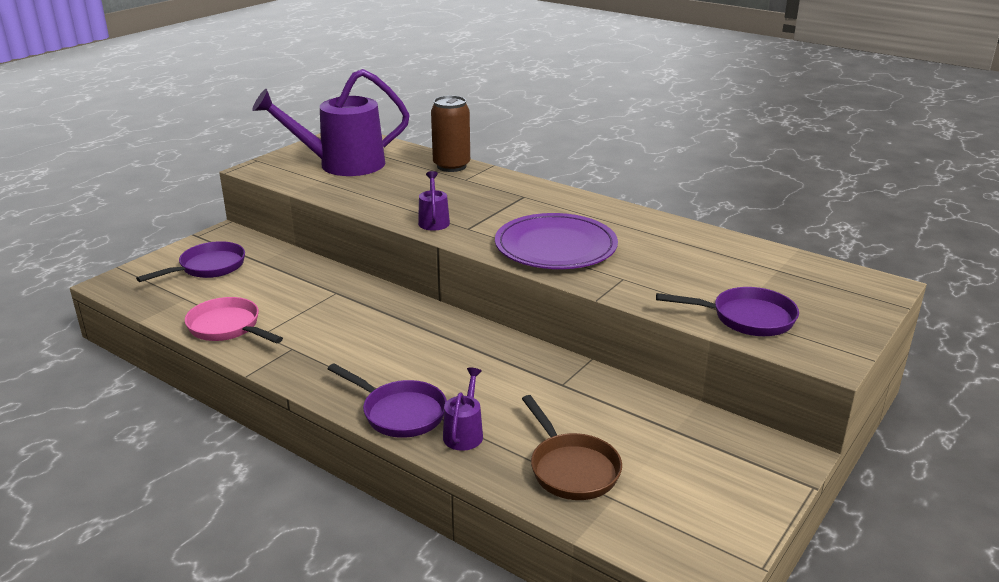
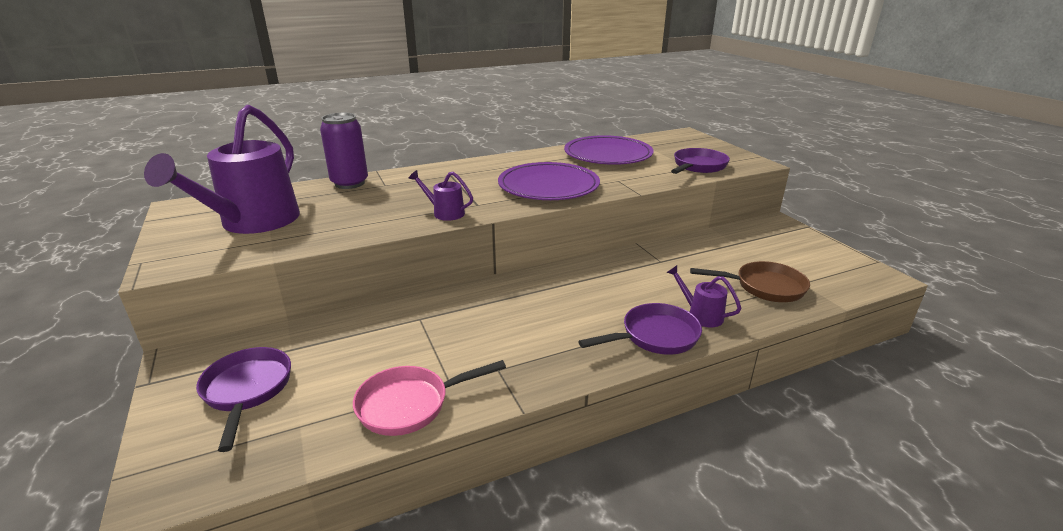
camera: 60 degrees left, 0 degrees up
(451, 166) = (350, 183): brown can -> purple can
(703, 254) = (608, 154): none -> purple plate

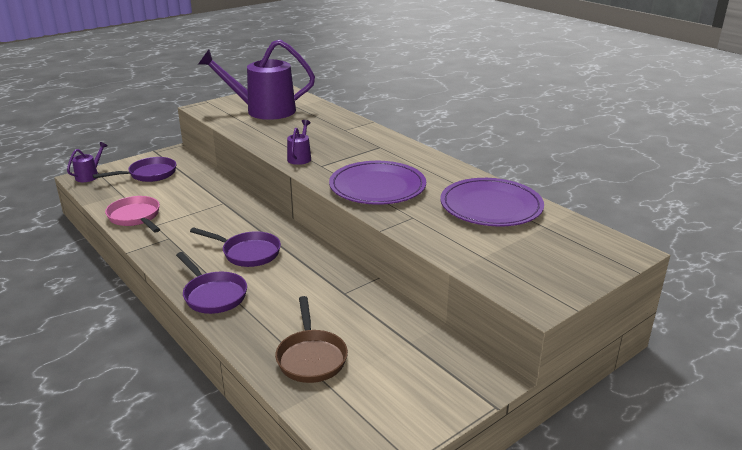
camera: 75 degrees right, 0 degrees up
(350, 183) = (341, 119): purple can -> none
(698, 166) = (491, 261): purple pan -> purple pan (247, 253)
(700, 315) = (249, 317): purple watering can -> purple watering can (89, 176)

